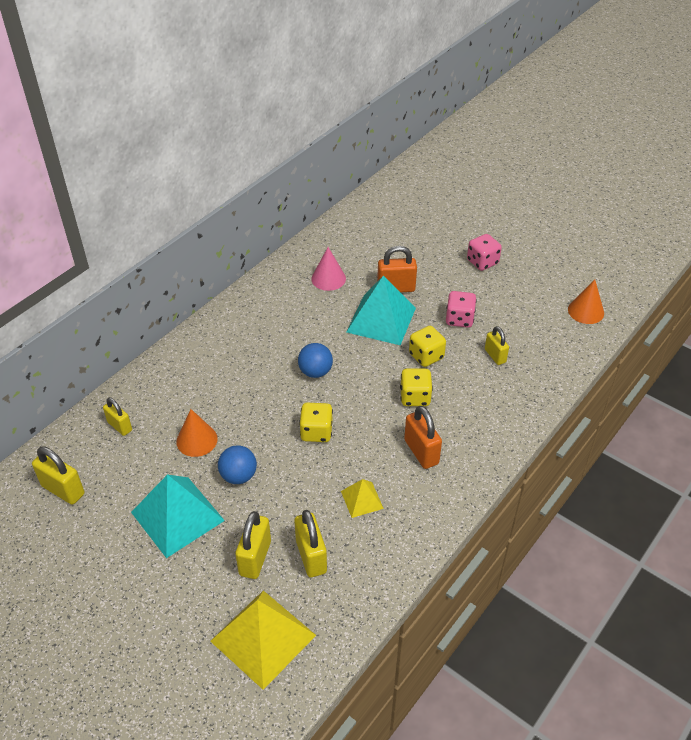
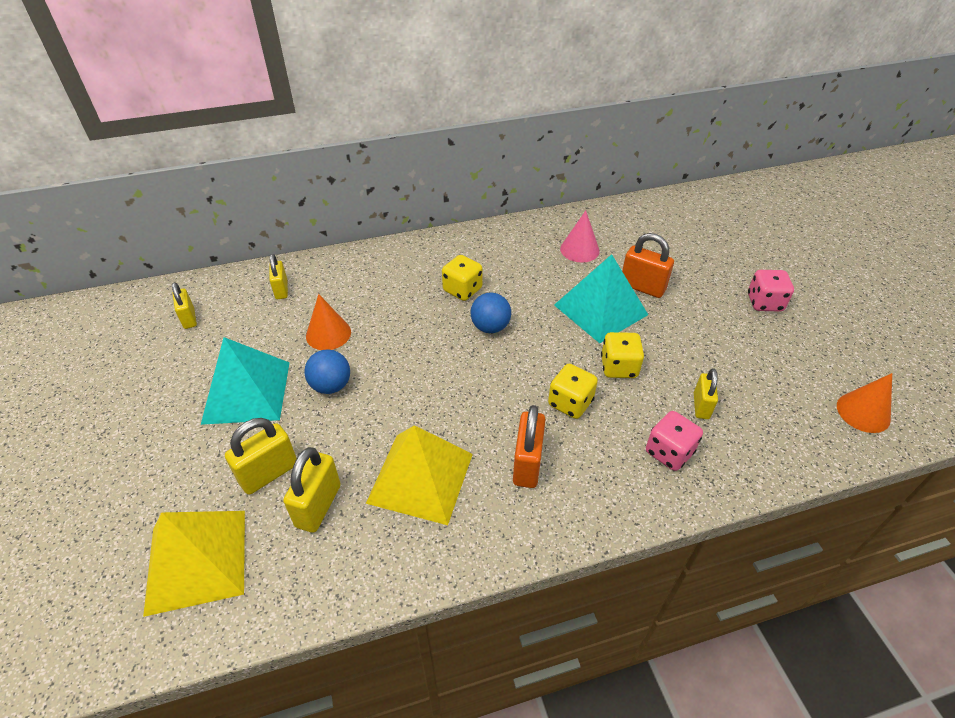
camera: 35 degrees right, 0 degrees up
(63, 490) = (189, 318): yellow padlock -> yellow padlock, size x0.66
(316, 432) = (439, 384): yellow dice -> yellow dice (462, 290)
(362, 499) = (421, 478): yellow pyramid -> yellow pyramid, size x1.98
(459, 319) = (689, 348): pink dice -> pink dice (669, 452)

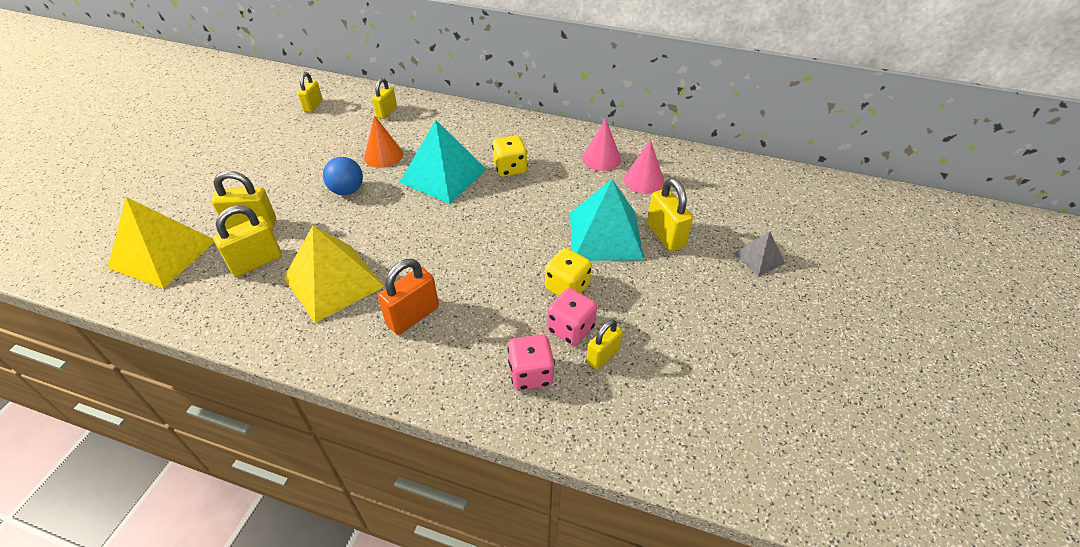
camera: 35 degrees right, 0 degrees up
(246, 392) = (295, 168): turquoise pyramid -> turquoise pyramid (443, 175)
(490, 327) = (499, 205): blue ball -> none
(528, 246) = (601, 158): none -> pink cone
(570, 403) = (495, 292): yellow dice -> none
(642, 287) = (665, 235): orange padlock -> yellow padlock
(719, 272) = (759, 258): none -> grey pyramid
(764, 303) = (775, 306): pink dice -> pink dice (570, 329)
(863, 412) = (762, 455): orange cone -> none

